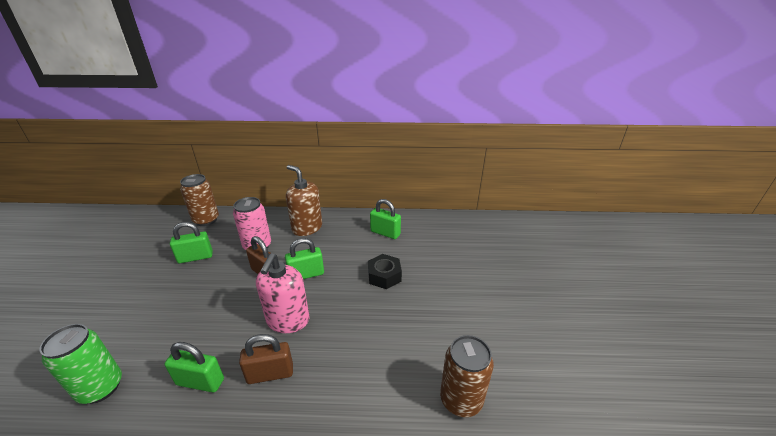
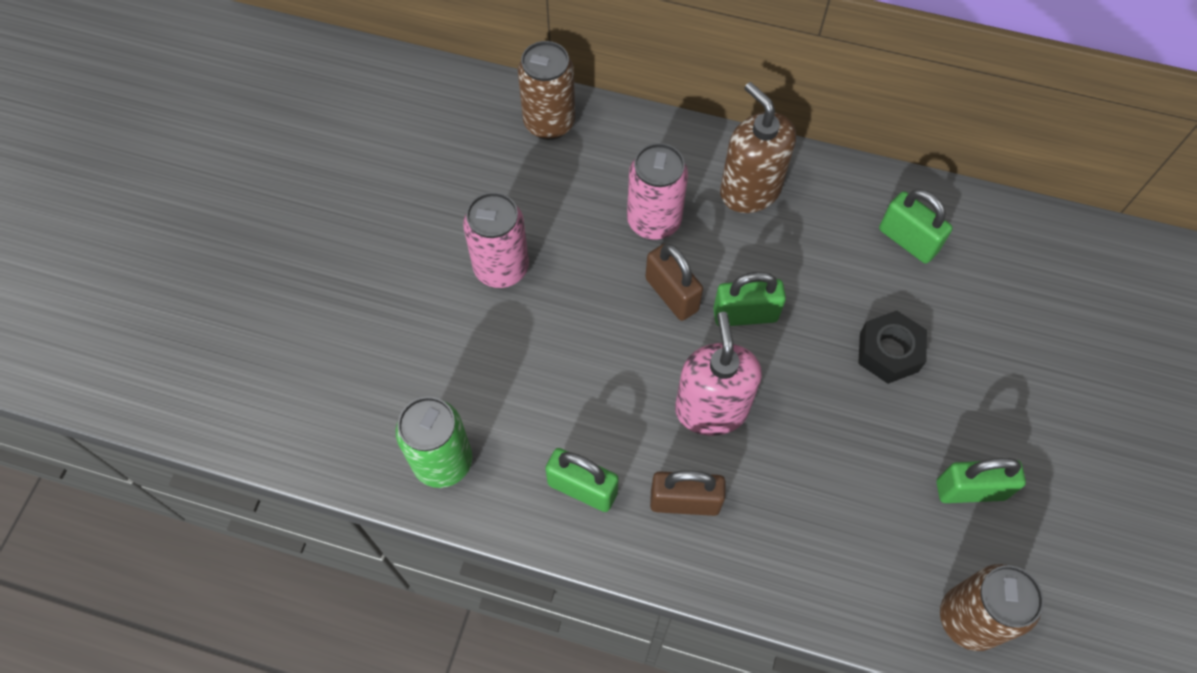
camera: 15 degrees right, 30 degrees up
(168, 279) = (501, 268): none -> pink can
(195, 257) = (542, 224): green padlock -> green padlock (970, 490)
(288, 320) = (711, 409): pink soap dispenser -> pink soap dispenser turned 150 degrees clockwise

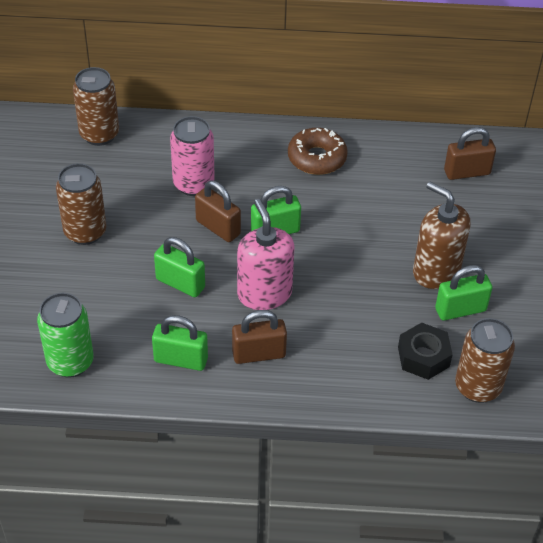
camera: 15 degrees left, 15 degrees down
(501, 268) = (85, 232): pink can -> brown can
(750, 190) = (260, 154): brown soap dispenser -> brown soap dispenser (436, 271)
(824, 210) = (317, 158): none -> brown donut
(889, 352) = (384, 237): black nut -> black nut (423, 357)
(907, 240) = (381, 167): green padlock -> green padlock (180, 283)
(1024, 271) = (467, 172): none -> brown padlock

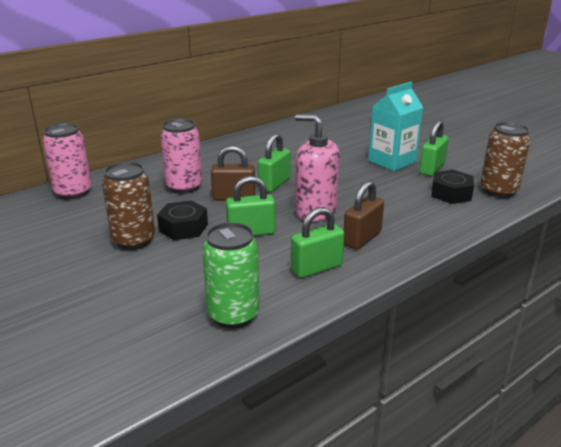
camera: 40 degrees left, 20 degrees down
(99, 134) = (73, 192): brown can -> pink can
(136, 241) = (183, 228): none -> black nut
(317, 158) = (248, 149): brown donut -> none
(436, 271) = (392, 161): brown soap dispenser -> turquoise carton
(467, 172) = (339, 125): brown padlock -> none

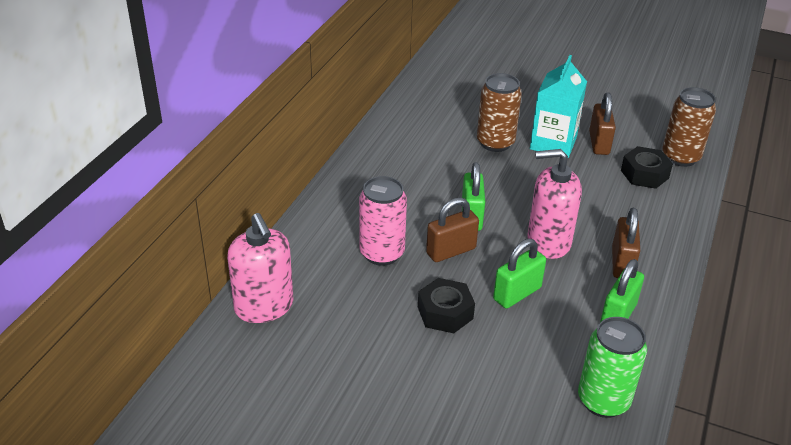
camera: 30 degrees left, 10 degrees up
(73, 192) = (264, 307): pink can -> pink soap dispenser
(134, 241) = (415, 350): brown can -> brown can (495, 143)
(431, 169) = (599, 143): green padlock -> brown padlock

